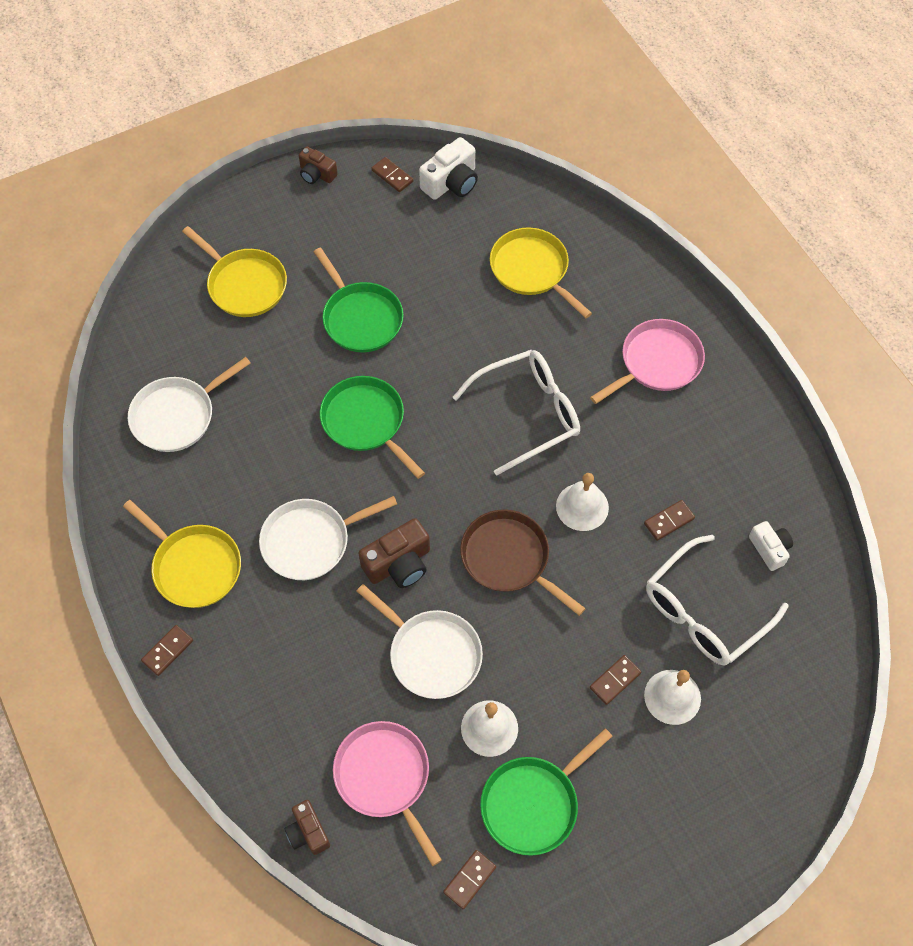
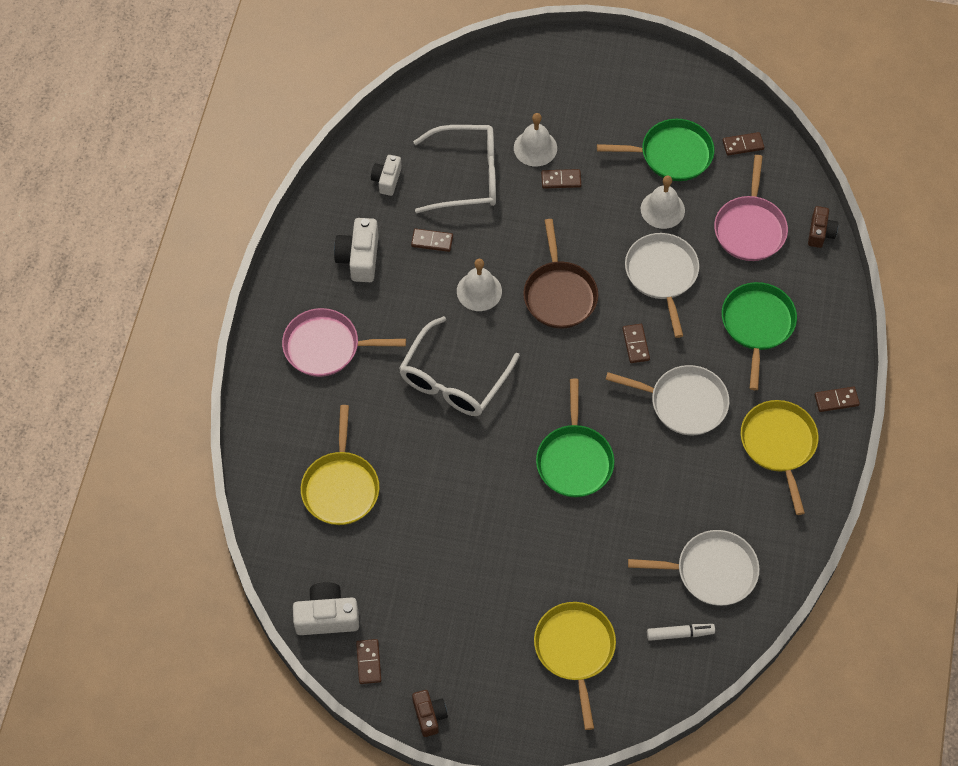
camera: 140 degrees left, 0 degrees up
(169, 351) = (680, 633): none -> white marker
(361, 318) = (507, 547): green pan -> green pan (757, 325)
(398, 564) = (635, 344): brown camera -> brown domino
(527, 413) = (453, 379): white glasses -> white glasses turned 75 degrees counterclockwise
(713, 457) = (359, 258): none -> white camera

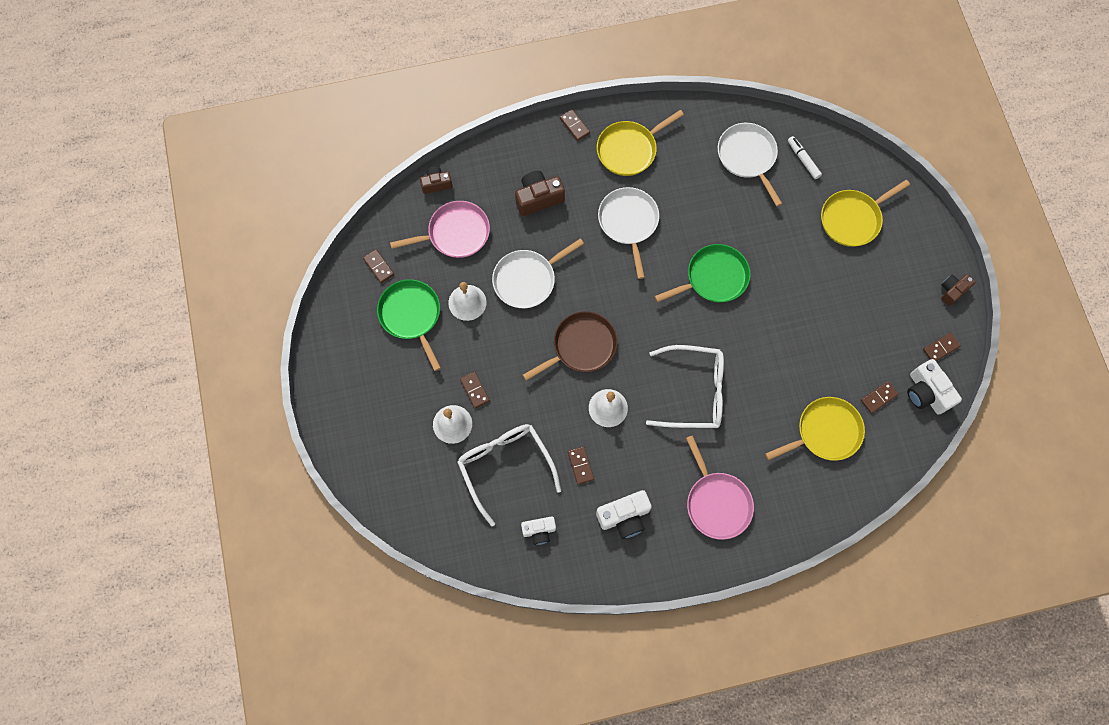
camera: 115 degrees left, 10 degrees up
(635, 344) = (597, 274): brown domino -> brown domino (879, 397)
(757, 325) = (538, 198): green pan -> brown camera

